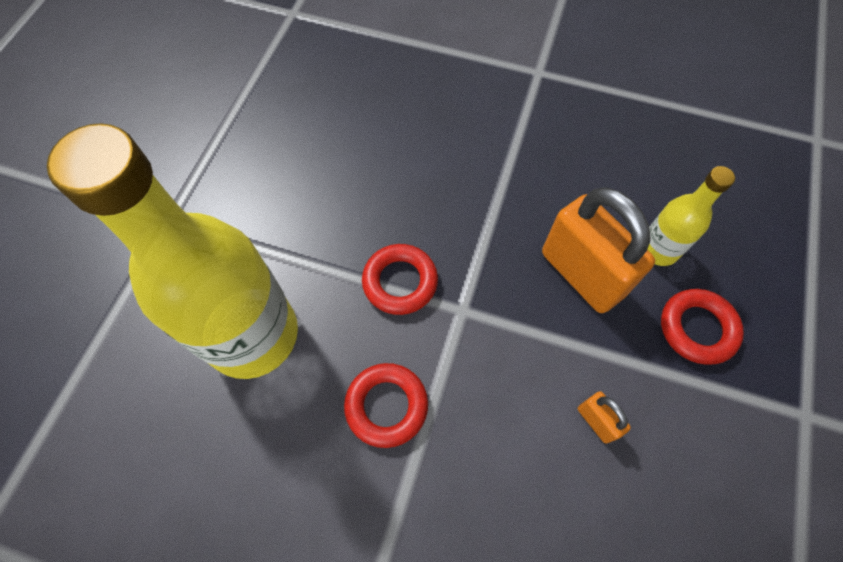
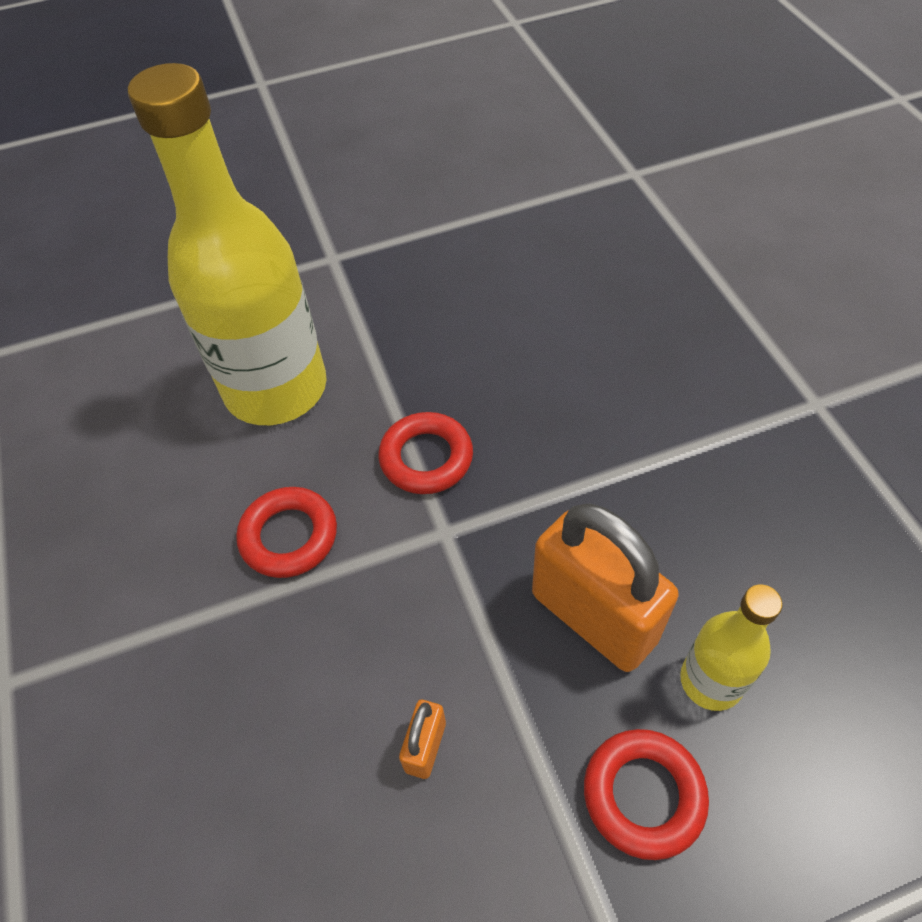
camera: 55 degrees right, 10 degrees down
(581, 274) = (594, 617): orange padlock -> orange padlock turned 60 degrees counterclockwise

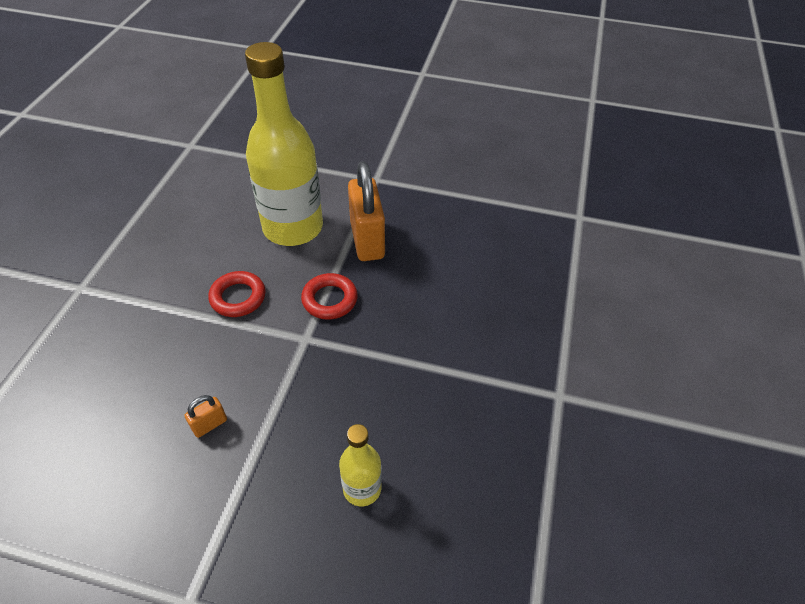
camera: 30 degrees right, 5 degrees down
(594, 617) = (336, 421): orange padlock -> orange padlock (367, 240)
(643, 795) = (280, 513): red ring -> none

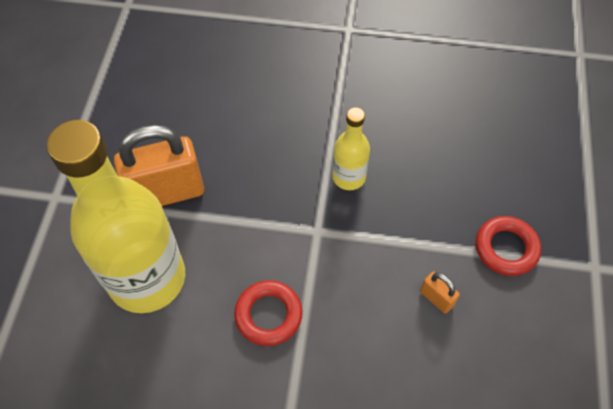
camera: 95 degrees left, 10 degrees up
(330, 300) = (262, 217): red ring -> red ring (506, 248)
(362, 488) = (466, 159): yellow bottle -> yellow bottle (349, 177)

